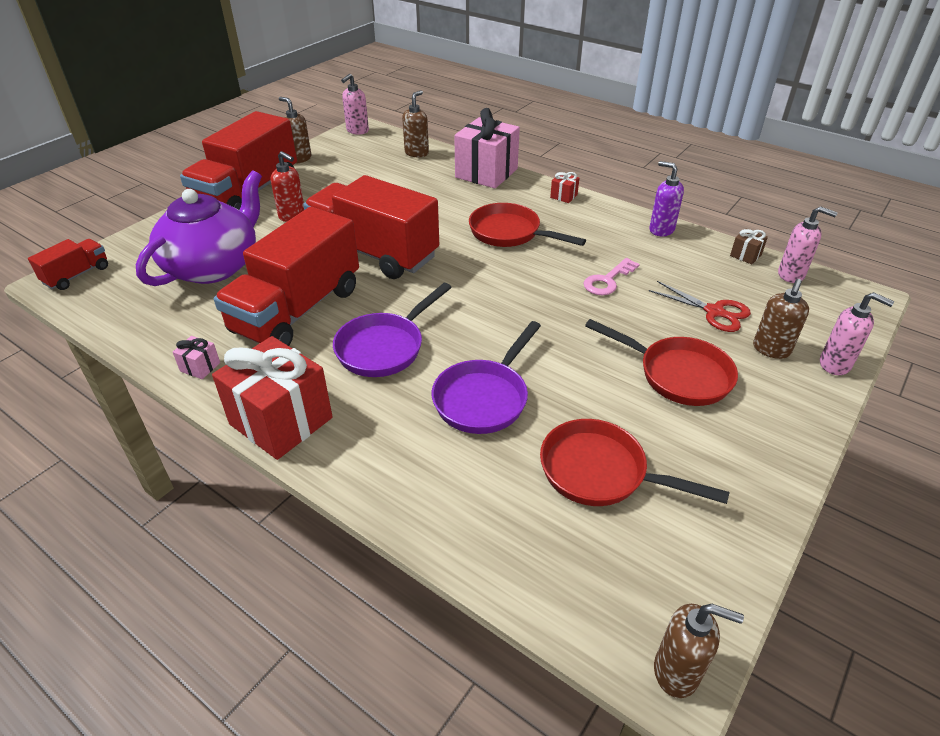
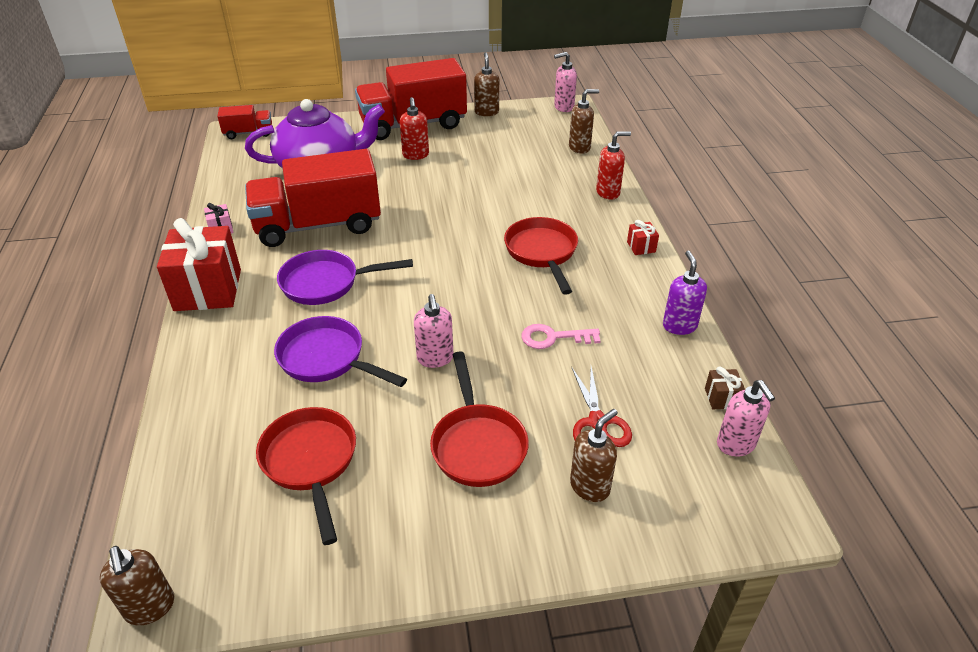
camera: 45 degrees right, 0 degrees up
(374, 253) = (423, 212): red truck -> none
(484, 398) = (327, 359): purple pan -> purple pan turned 45 degrees clockwise
(486, 173) = (608, 192): pink gift -> red soap dispenser
(771, 349) = (590, 486): brown soap dispenser -> brown soap dispenser turned 150 degrees clockwise
(835, 364) = (626, 543): pink soap dispenser -> pink soap dispenser (435, 358)

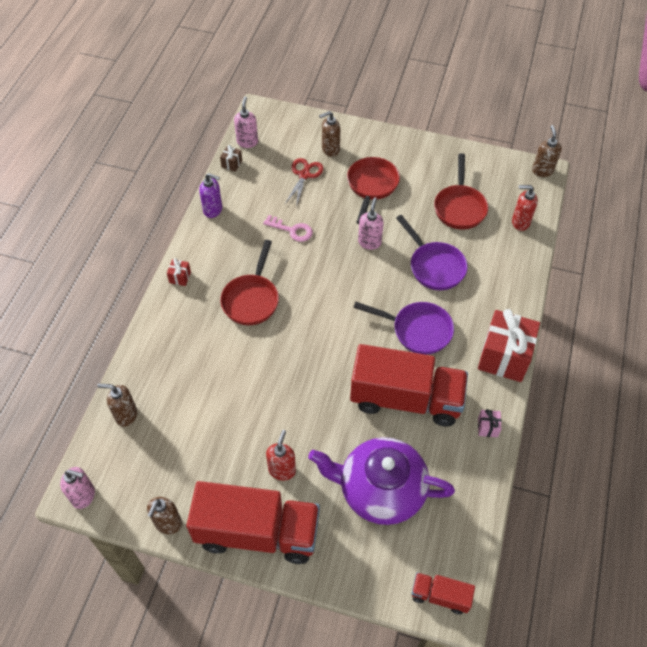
camera: 155 degrees left, 15 degrees up
(608, 192) = (153, 343): red soap dispenser -> red soap dispenser (520, 222)
(679, 326) = (213, 210): purple soap dispenser -> purple soap dispenser turned 90 degrees counterclockwise

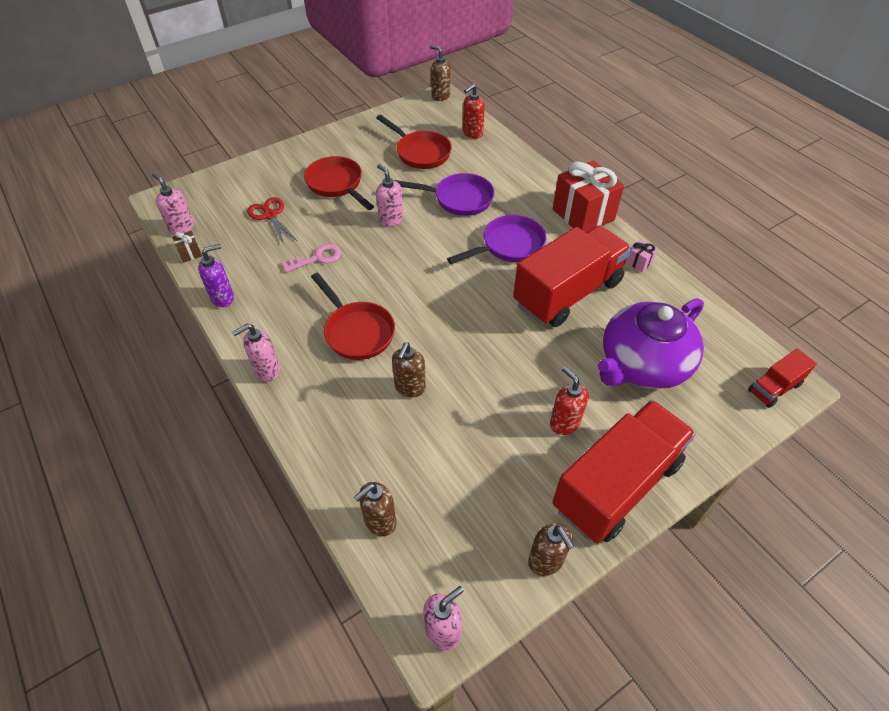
camera: 50 degrees left, 5 degrees down
(180, 277) = (267, 370): red gift -> pink soap dispenser
(330, 149) = (266, 184): brown soap dispenser -> brown soap dispenser (410, 388)

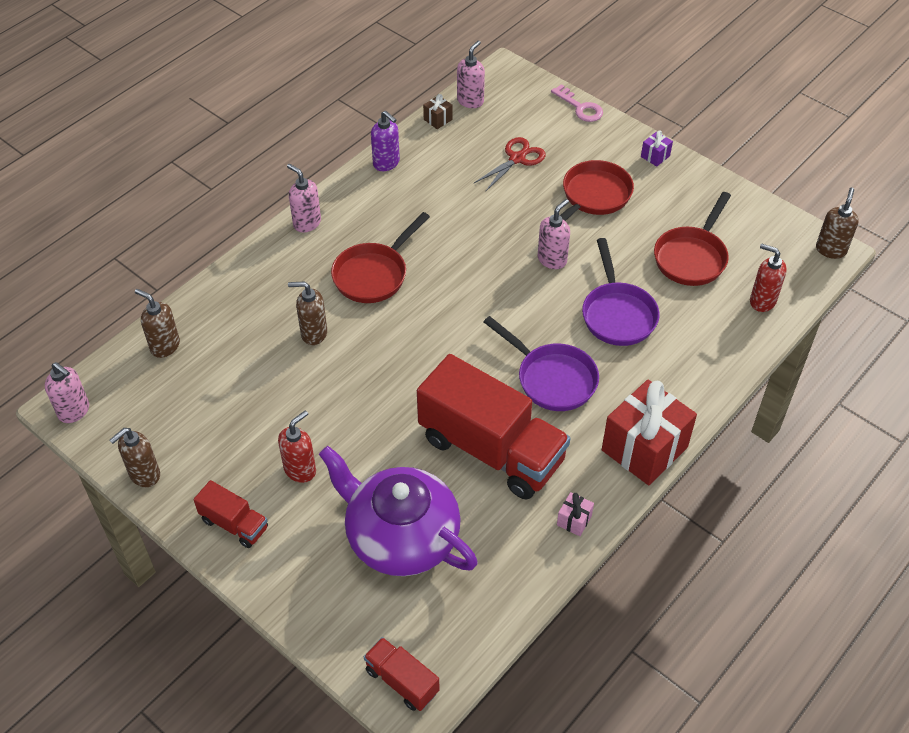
camera: 75 degrees right, 0 degrees up
(313, 145) = (655, 156): none -> purple gift
(317, 258) = (466, 215): pink key -> pink key (580, 107)
(616, 485) = (234, 524): red truck -> red truck, size x0.46

